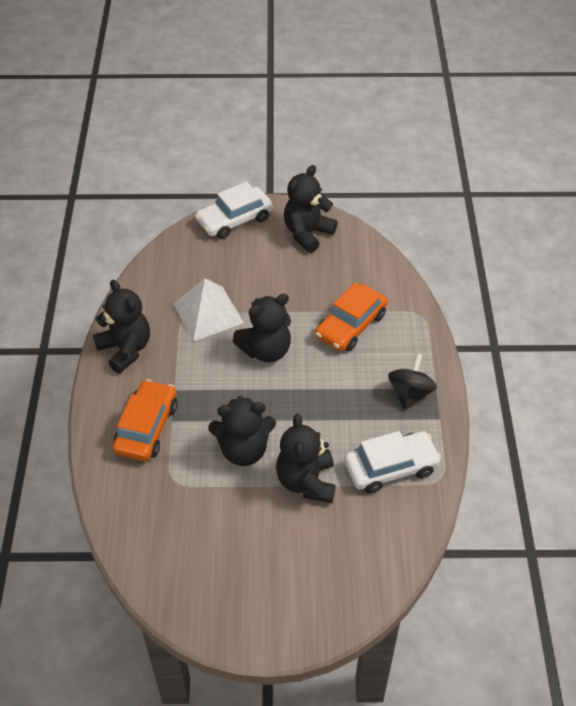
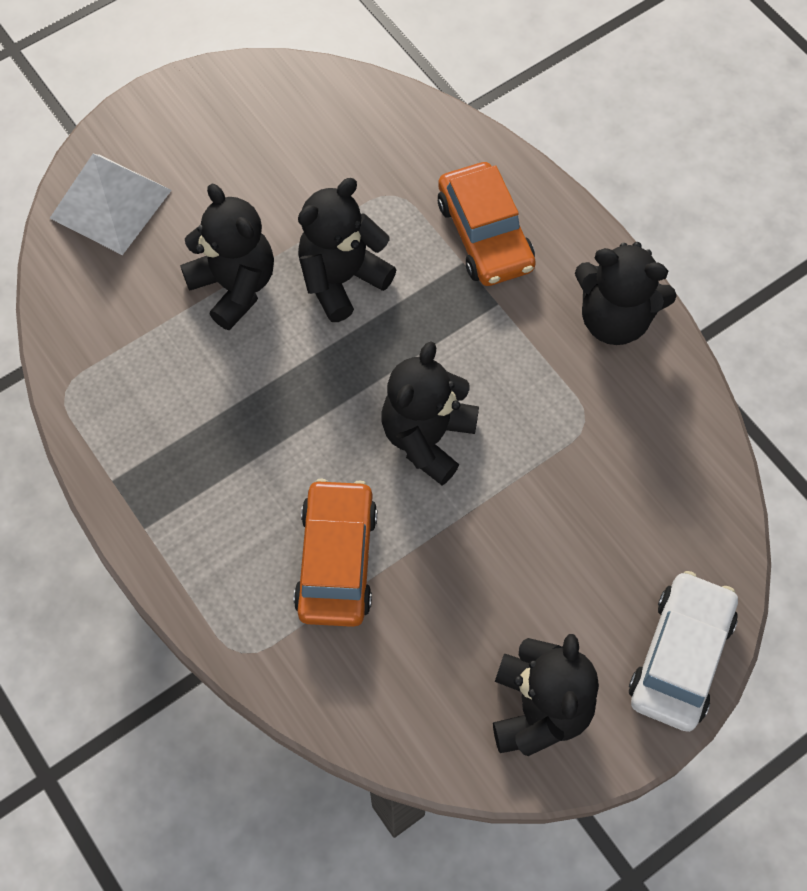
camera: 145 degrees right, 15 degrees up
(208, 313) = (559, 446): white pyramid -> white pyramid (110, 203)
(391, 467) = (138, 368): white car -> none
(410, 393) = (176, 495): black spinning top -> none

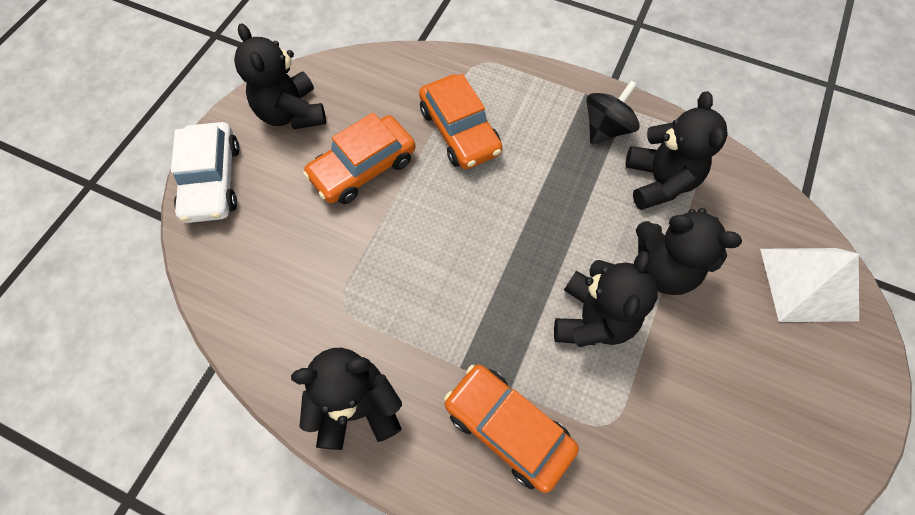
camera: 150 degrees right, 0 degrees up
(159, 466) = (606, 128): none -> black spinning top
(427, 437) = (450, 232): black teddy bear -> black teddy bear (659, 181)
(484, 572) = (363, 168): none -> orange car

